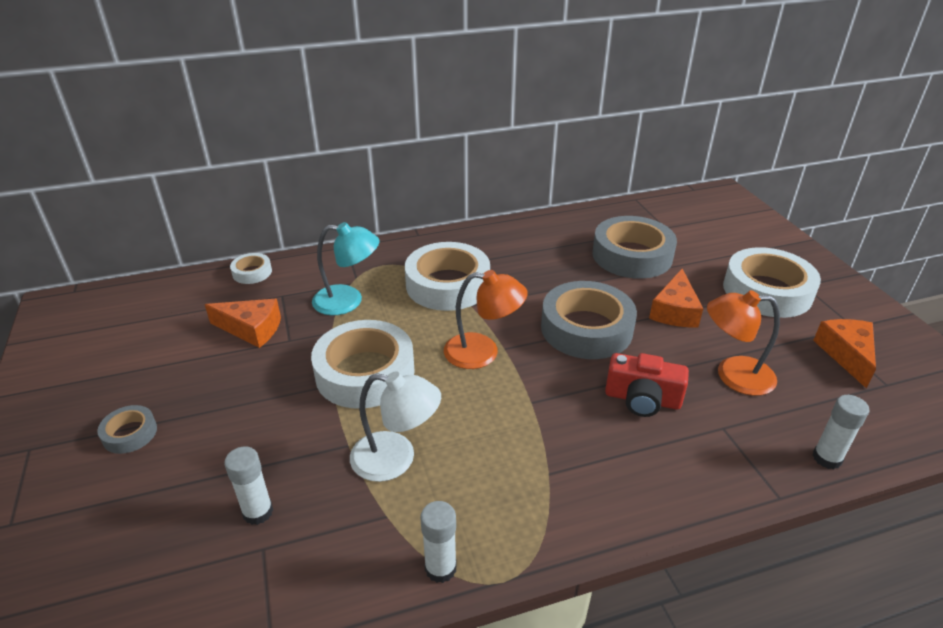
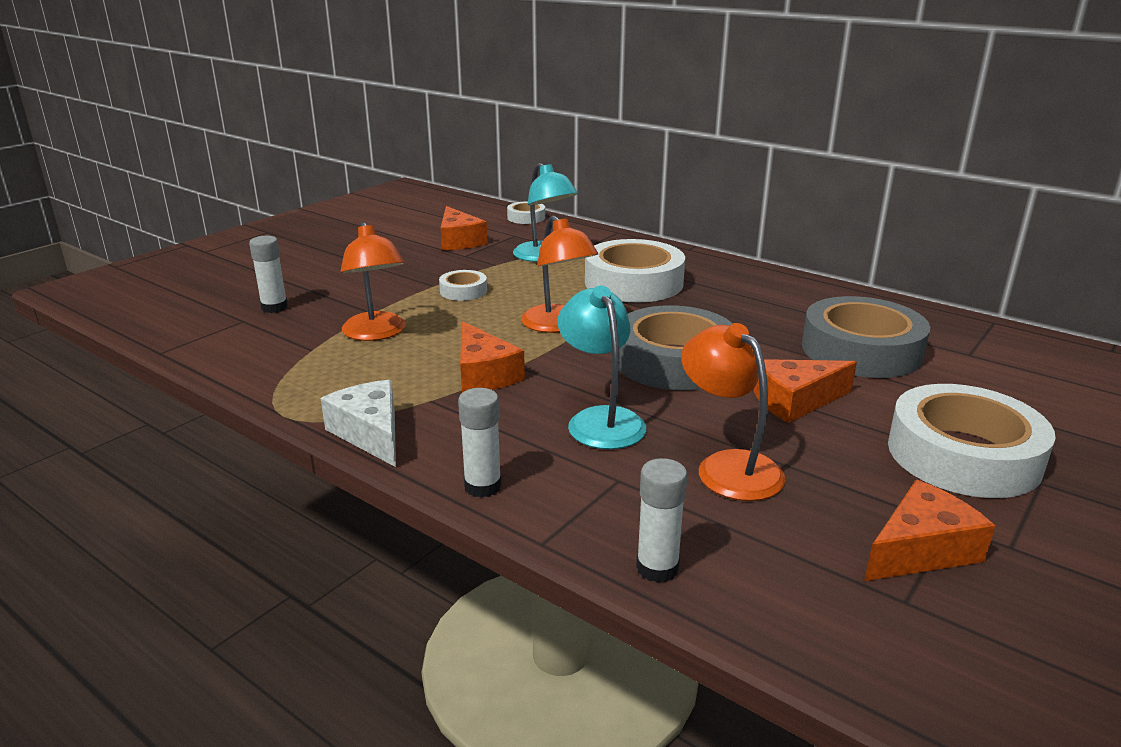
camera: 55 degrees right, 10 degrees down
(130, 433) = (308, 249): grey tape -> none
(365, 372) = (463, 291): white tape -> white tape, size x0.47
(396, 459) = (376, 333): white lamp -> orange lamp
(440, 568) = (275, 386): white glue stick -> white glue stick (483, 486)
(530, 426) = (483, 374): none -> orange cheese
(578, 531) = (370, 433): none -> white cheese
(642, 399) = (600, 419): red camera -> turquoise lamp

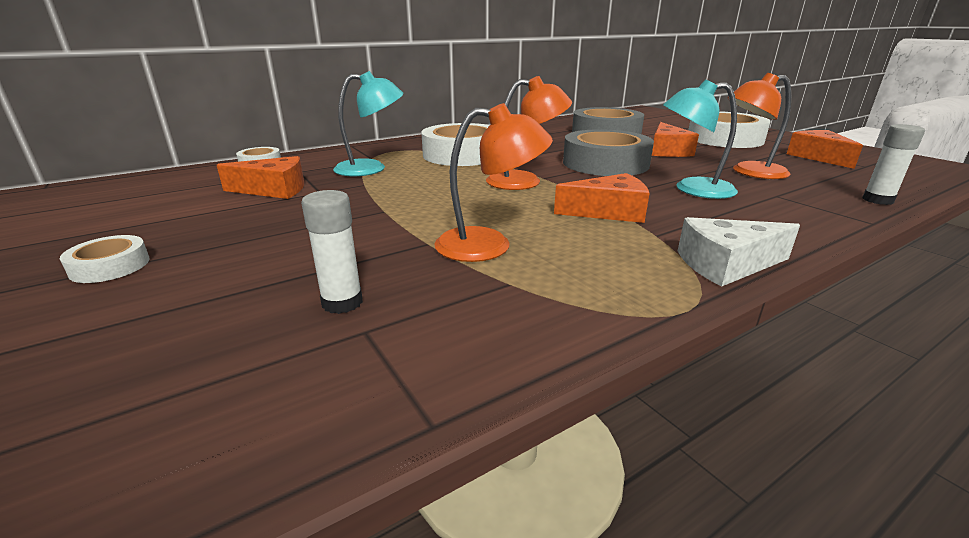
camera: 70 degrees left, 0 degrees up
(463, 291) = (415, 201): white tape -> white tape (110, 266)
(483, 486) = (805, 231): white glue stick -> none

